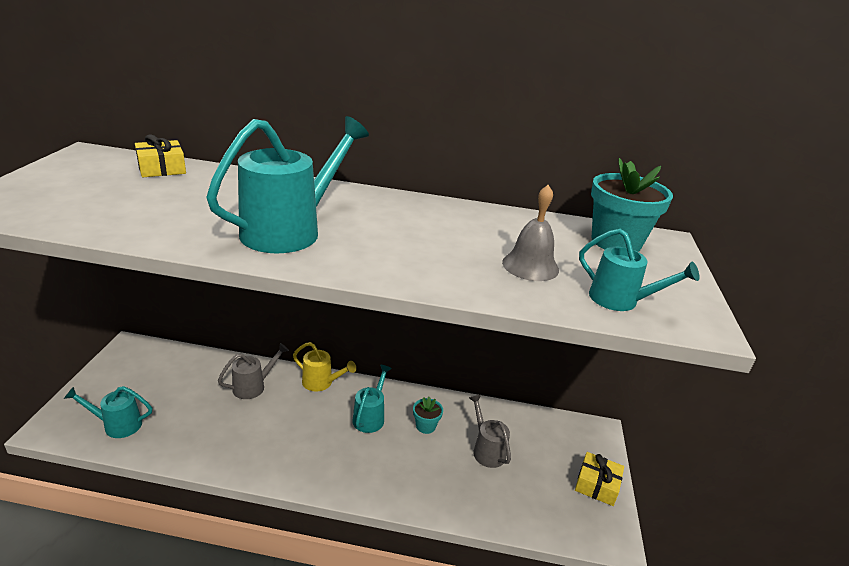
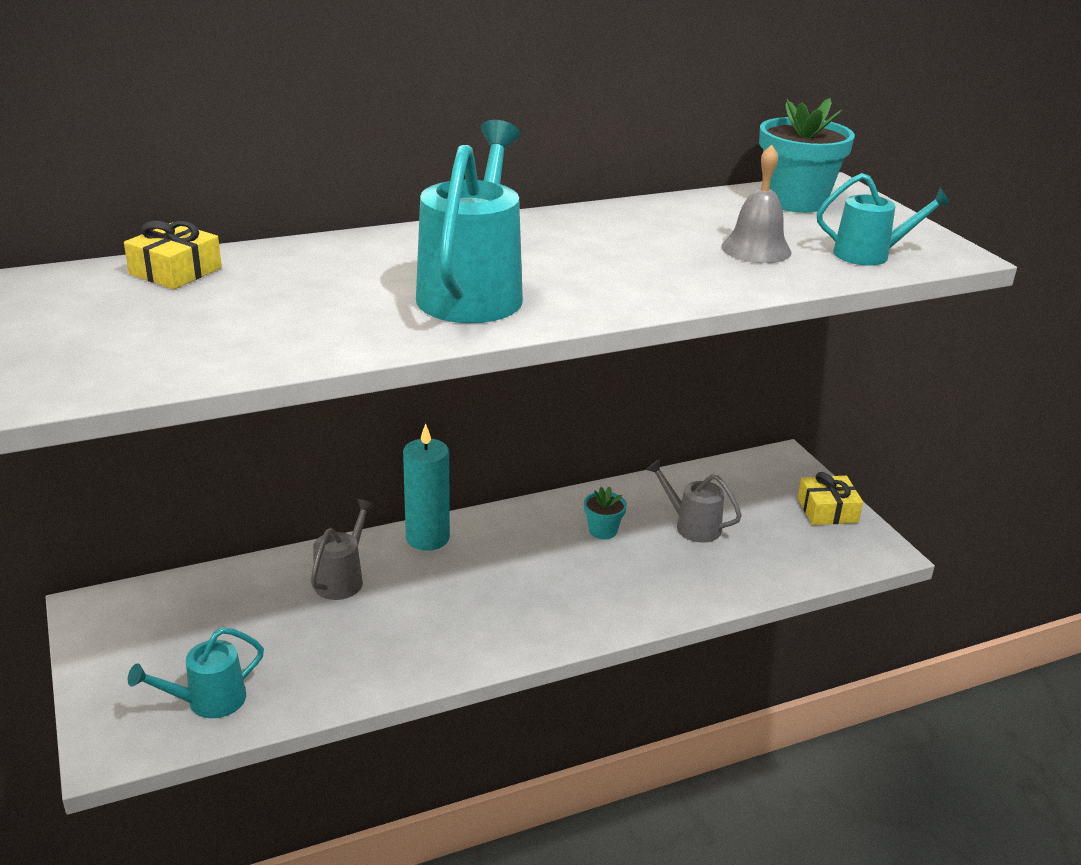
camera: 30 degrees left, 0 degrees up
(321, 383) = (427, 538): yellow watering can -> turquoise candle
(370, 416) = (529, 548): turquoise watering can -> none

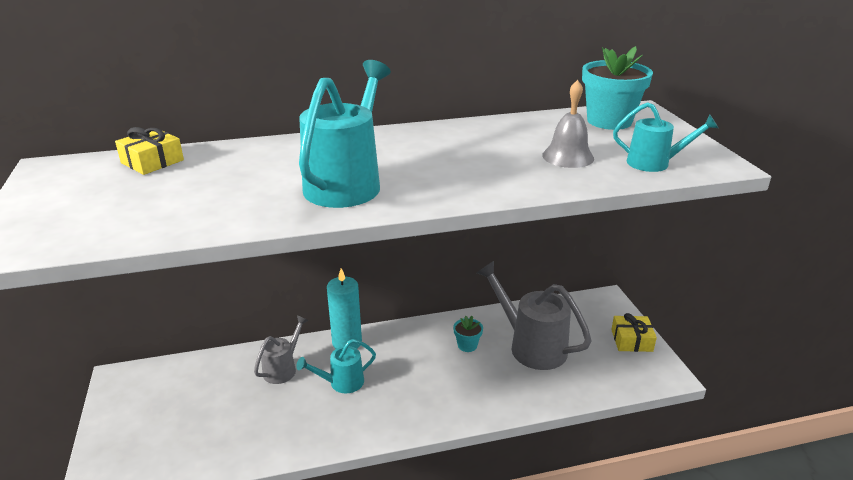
camera: 10 degrees right, 0 degrees up
(207, 701) = (169, 453): turquoise watering can -> turquoise watering can (341, 383)
(691, 525) = (530, 346): grey watering can -> grey watering can, size x1.78

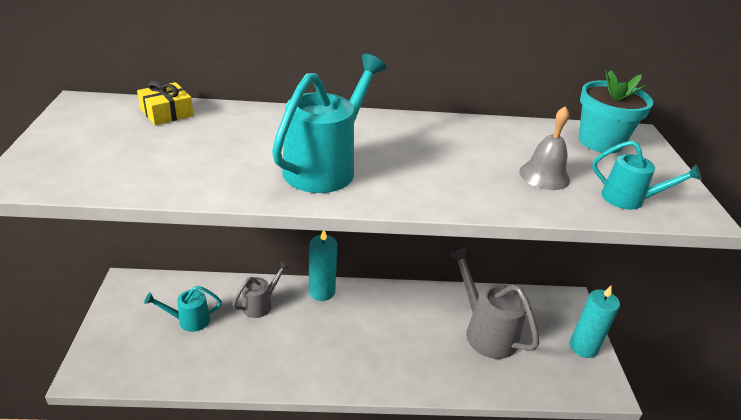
camera: 10 degrees right, 5 degrees up
(341, 383) = (306, 329): turquoise watering can -> turquoise watering can (188, 320)
(467, 345) = (427, 318): turquoise flower pot -> none
(631, 340) = (583, 347): yellow gift -> turquoise candle

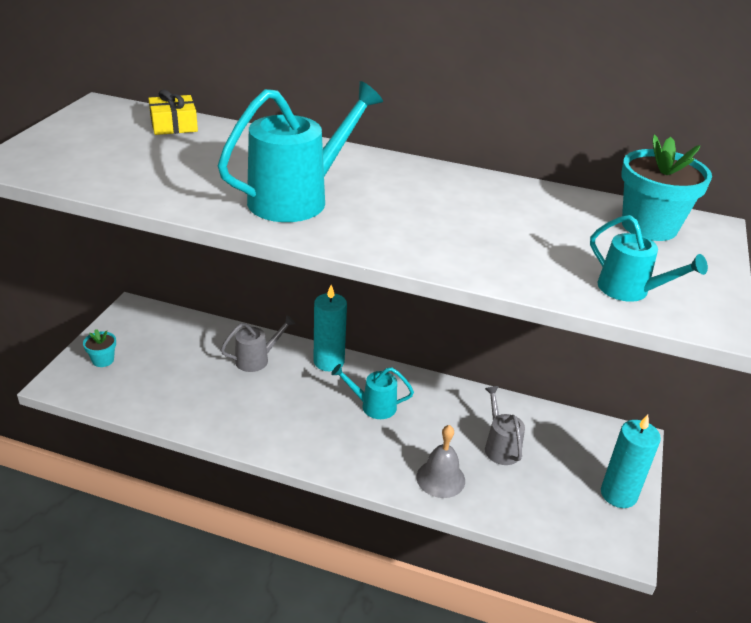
camera: 20 degrees right, 0 degrees up
(119, 339) = (103, 360): none -> turquoise flower pot
(188, 320) = (177, 358): turquoise watering can -> turquoise watering can (373, 406)
(485, 331) = (500, 446): grey watering can -> grey watering can, size x0.56
(544, 175) = (542, 248): grey bell -> grey bell (440, 478)

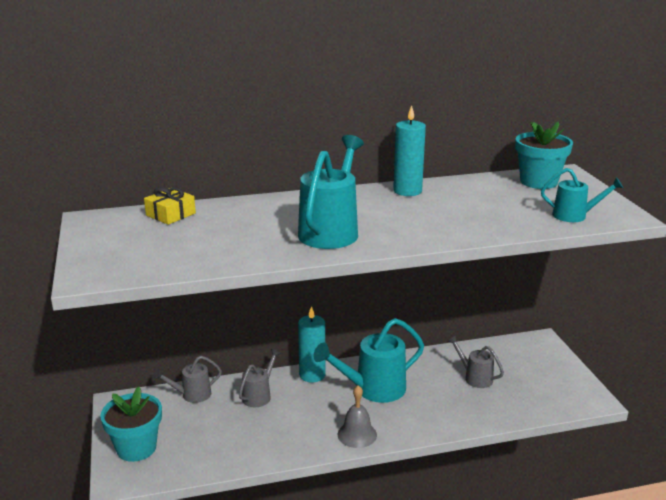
camera: 30 degrees left, 10 degrees down
(103, 360) = (136, 448): turquoise flower pot -> turquoise flower pot, size x1.99
(199, 330) = (191, 395): none -> grey watering can
(373, 406) = (372, 389): turquoise watering can -> turquoise watering can, size x1.78
(440, 478) = (460, 412): grey bell -> grey bell (357, 434)
(618, 494) = (564, 373): turquoise candle -> turquoise candle (407, 191)

